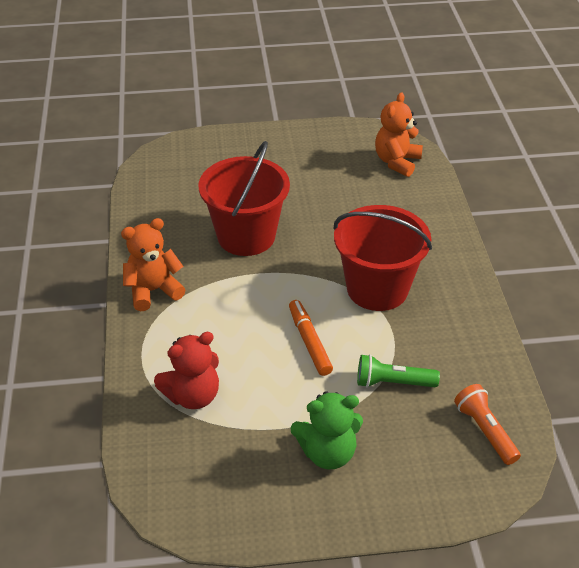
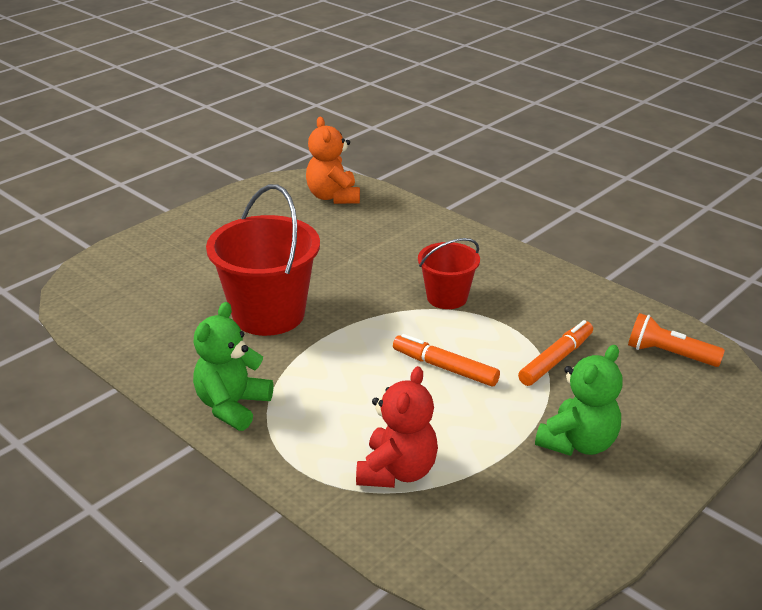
camera: 40 degrees left, 10 degrees down
(153, 291) = (232, 406): orange teddy bear -> green teddy bear
(377, 289) = (447, 297): red bucket -> red bucket, size x0.58
(393, 382) = (556, 360): green flashlight -> orange marker

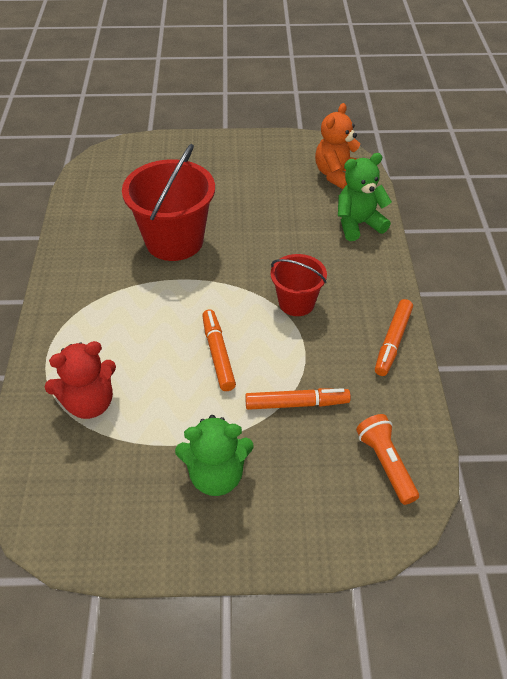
camera: 45 degrees right, 15 degrees up
(232, 406) = (72, 290): green teddy bear -> green teddy bear (358, 224)
(554, 281) = (392, 342): none -> orange marker

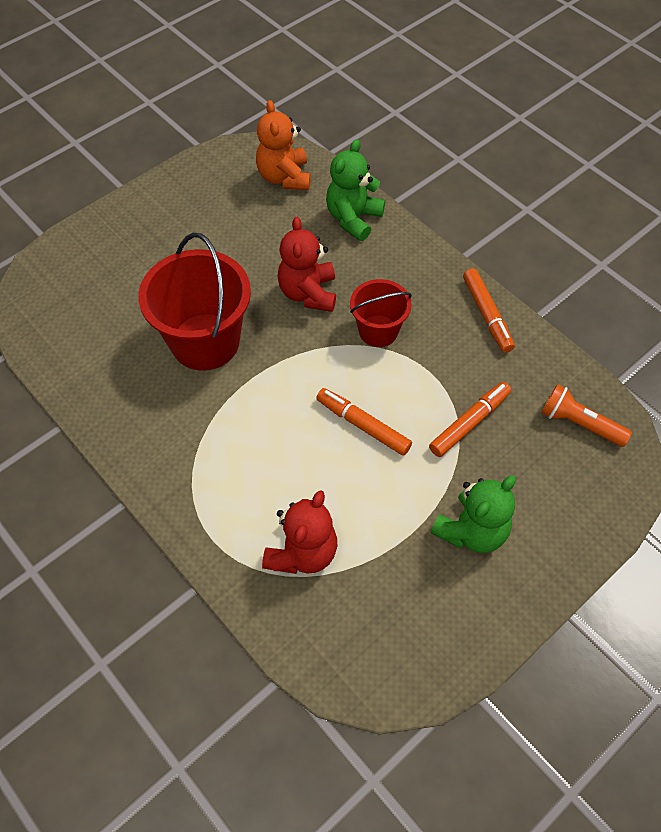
camera: 40 degrees left, 10 degrees up
(274, 251) = (308, 293): none -> red teddy bear

